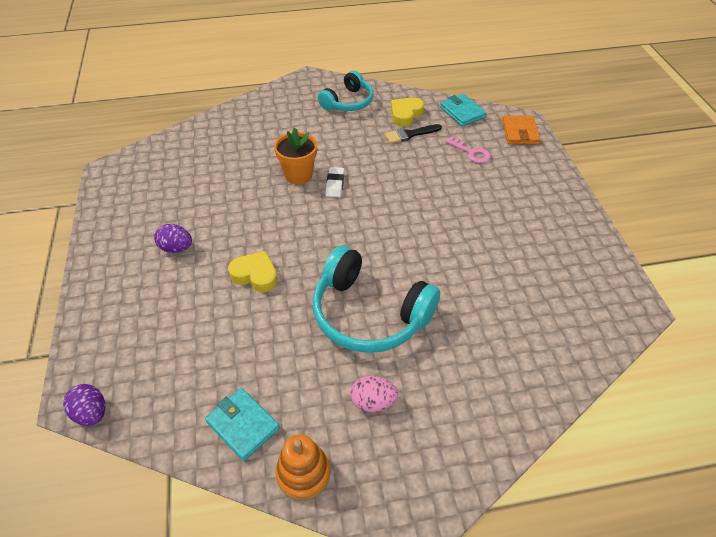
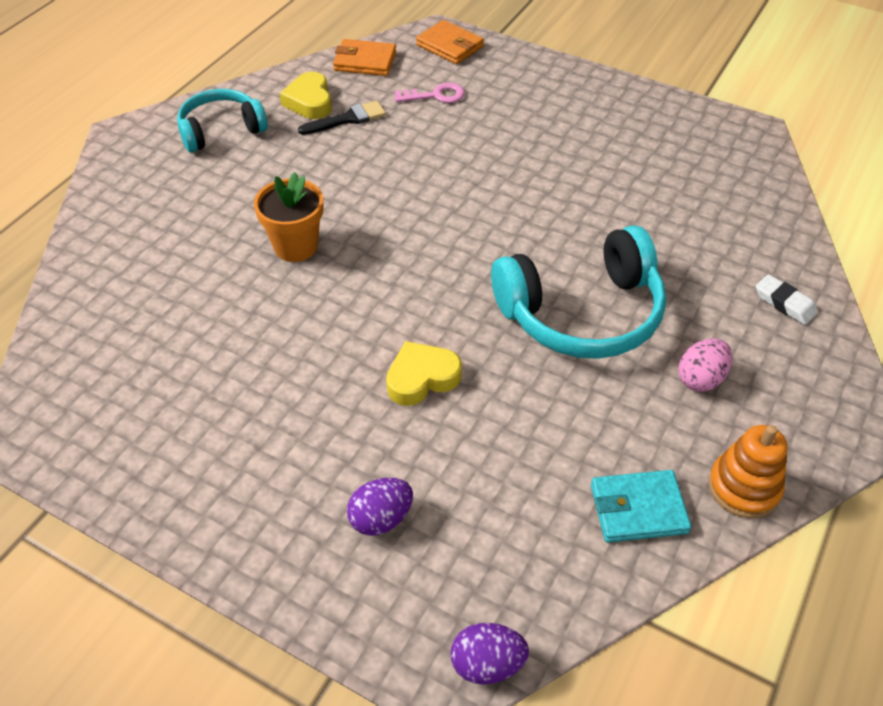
camera: 50 degrees left, 0 degrees up
(176, 248) = (286, 433): purple egg -> purple egg (381, 518)
(335, 184) = (352, 225): white eraser -> white eraser (784, 303)
(348, 102) = (221, 130): turquoise headphones -> turquoise headphones turned 105 degrees counterclockwise
(409, 134) = (347, 119): black brush -> black brush turned 135 degrees counterclockwise
(462, 112) = (365, 61): turquoise wallet -> orange wallet

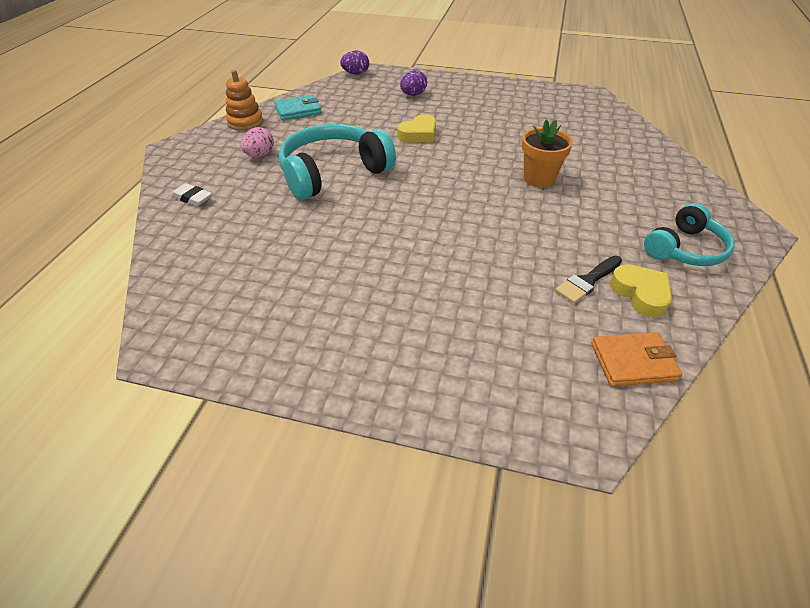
camera: 165 degrees right, 5 degrees down
(436, 95) = (521, 327): pink key -> none
(449, 46) = (551, 414): orange wallet -> none

